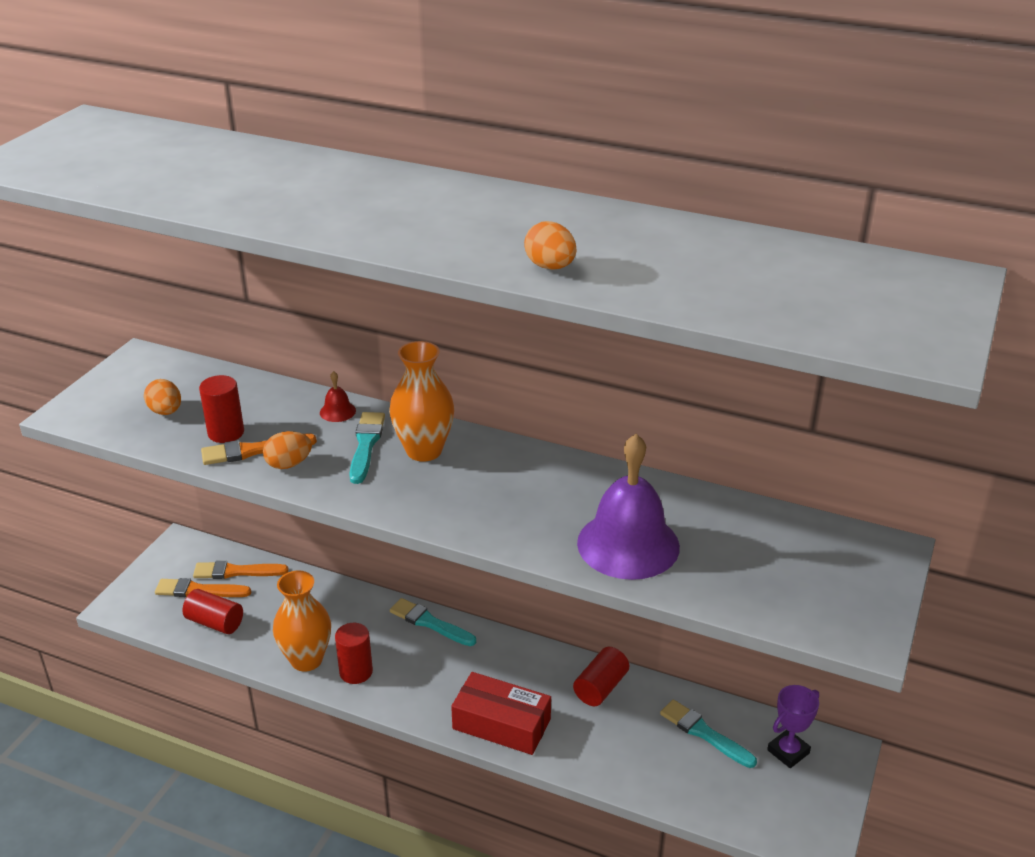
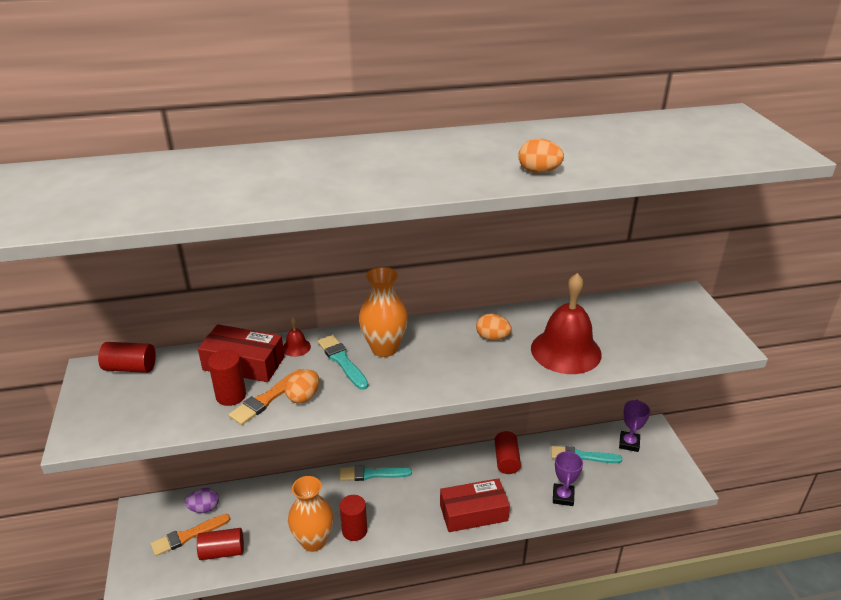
camera: 35 degrees left, 0 degrees up
(166, 412) = (164, 401): orange egg -> orange egg (492, 337)
(171, 367) = (130, 368): none -> red cylinder
(236, 572) = (204, 508): orange brush -> purple egg
(271, 406) = (244, 363): none -> red box
(628, 544) = (566, 351): purple bell -> red bell
(628, 766) = (563, 497): none -> purple trophy

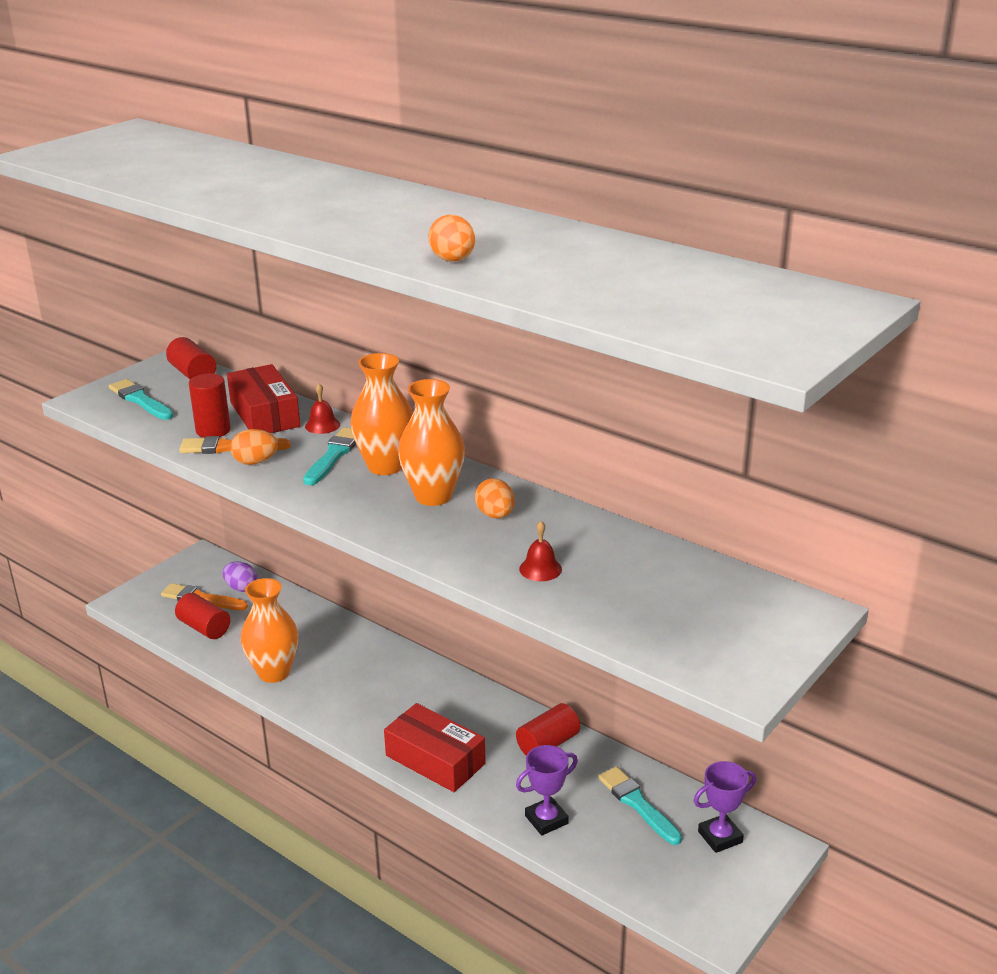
camera: 50 degrees right, 5 degrees down
(354, 531) = (315, 690): red cylinder -> none
(372, 474) = (403, 659): turquoise brush -> turquoise brush (140, 400)
(443, 348) = (433, 496): none -> orange vase
(566, 351) = (540, 569): red bell -> red bell, size x0.41

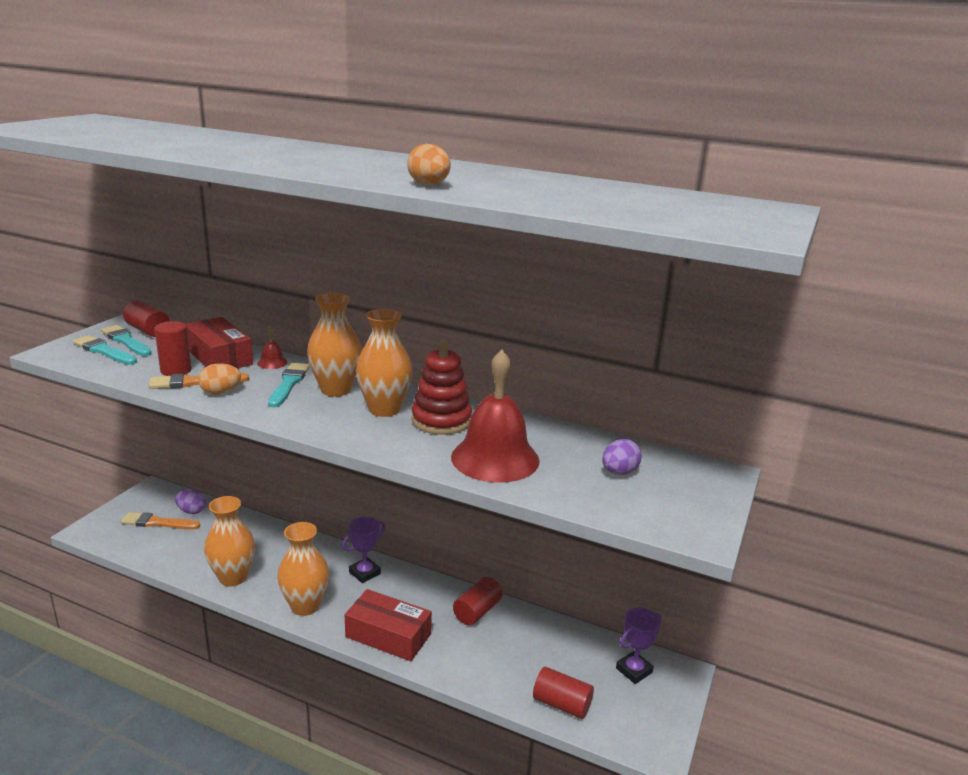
camera: 15 degrees left, 5 degrees down
(204, 628) = (164, 546): red cylinder -> red cylinder (561, 704)
(348, 715) = (305, 606): none -> orange vase
(495, 515) = (441, 420): orange egg -> red stacking toy
(540, 569) = (495, 458): red bell -> red bell, size x2.45
(546, 820) = (493, 674): purple trophy -> purple trophy (364, 573)
(637, 804) = (562, 652): turquoise brush -> turquoise brush (126, 341)
(682, 598) = (619, 472): none -> purple egg

